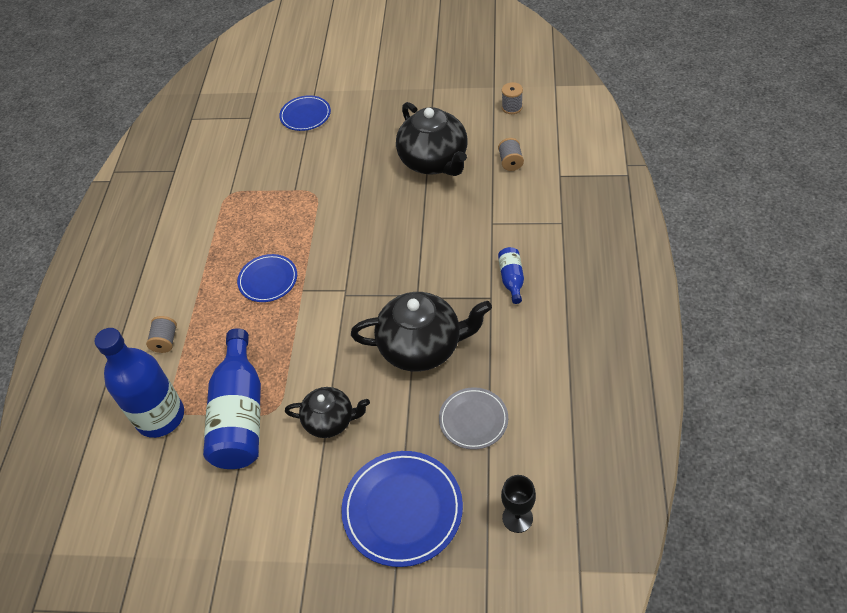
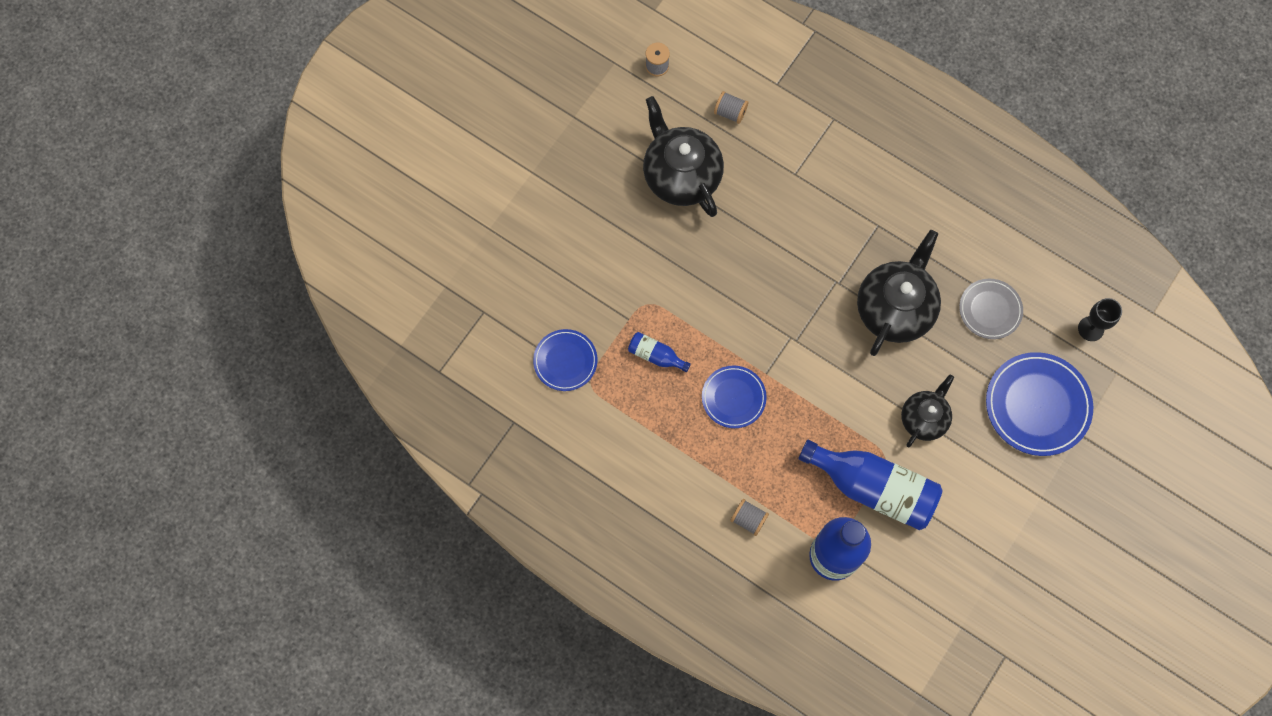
camera: 65 degrees left, 20 degrees up
(305, 115) = (523, 256): blue plate -> blue plate (565, 361)
(434, 161) = (681, 175): black teapot -> black teapot turned 120 degrees counterclockwise
(511, 279) = (869, 197): blue bottle -> blue bottle (655, 355)

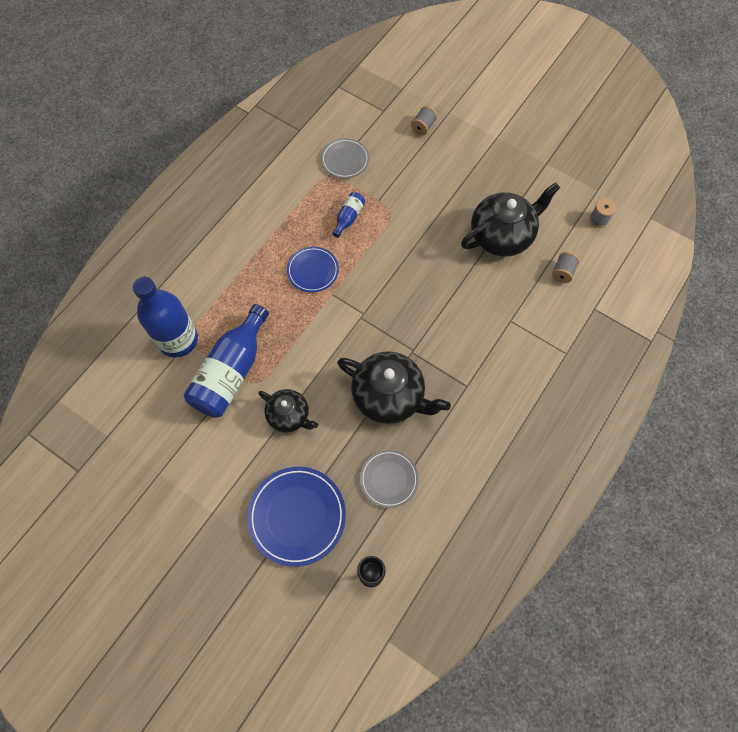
camera: 90 degrees right, 5 degrees down
(565, 361) = (345, 160): blue plate -> grey plate
(748, 519) = (214, 279): grey spool -> grey spool (423, 127)

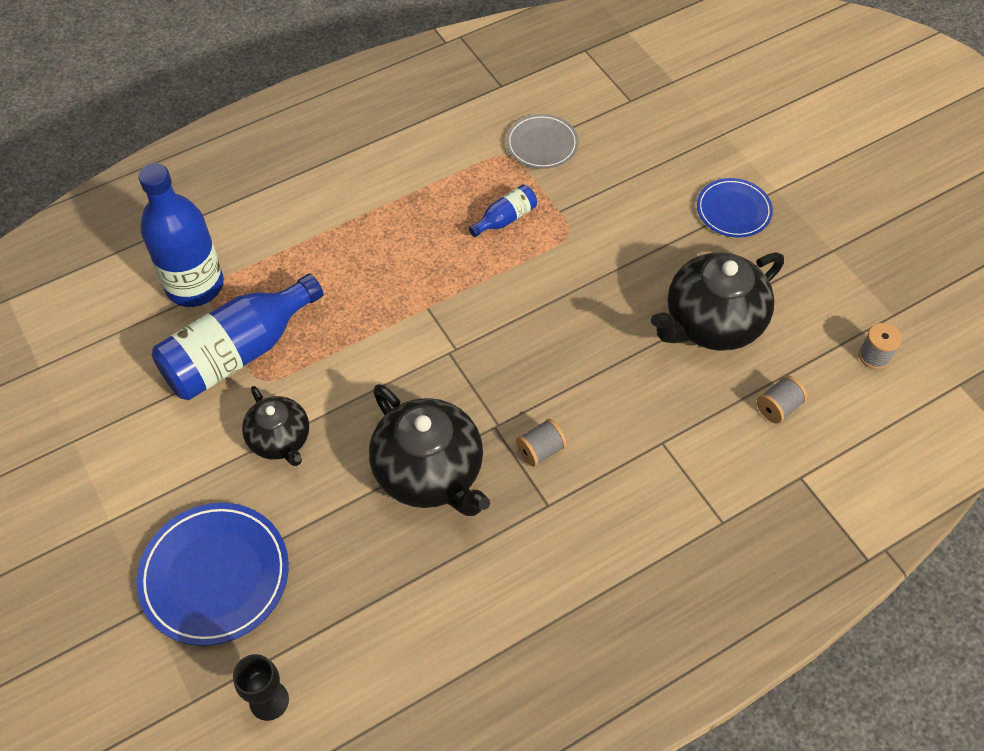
camera: 25 degrees right, 10 degrees down
(313, 271) = (418, 267): blue plate -> blue plate (733, 210)
(389, 479) = (366, 583): grey plate -> none
(423, 127) = (675, 140): grey spool -> grey spool (540, 450)
(502, 236) = (712, 323): black teapot -> black teapot turned 150 degrees clockwise

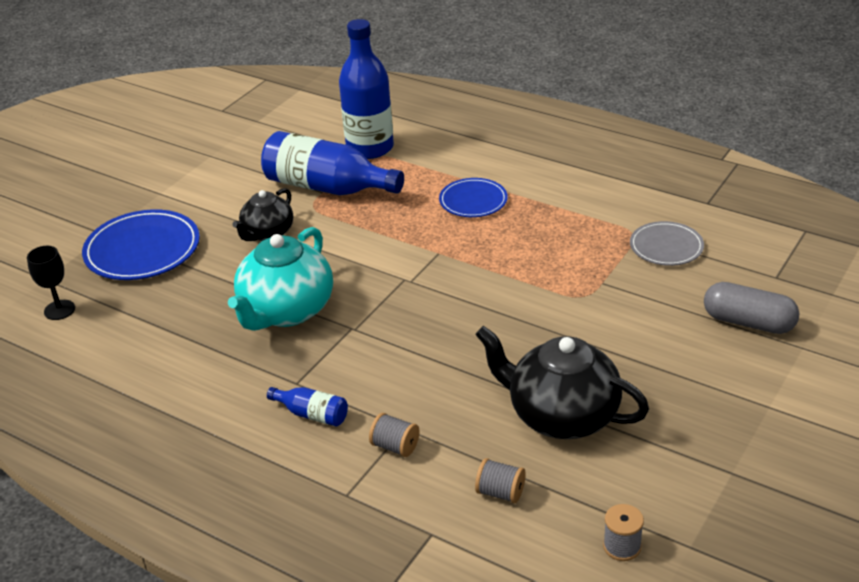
camera: 65 degrees right, 20 degrees down
(430, 472) = (286, 311): black teapot -> turquoise teapot
(505, 219) = (564, 257): blue bottle -> blue bottle (312, 414)
(540, 450) = (346, 360): grey spool -> grey spool (395, 446)
(674, 147) = (748, 322): none -> grey capsule
(733, 210) = (711, 386): blue plate -> blue plate (473, 201)

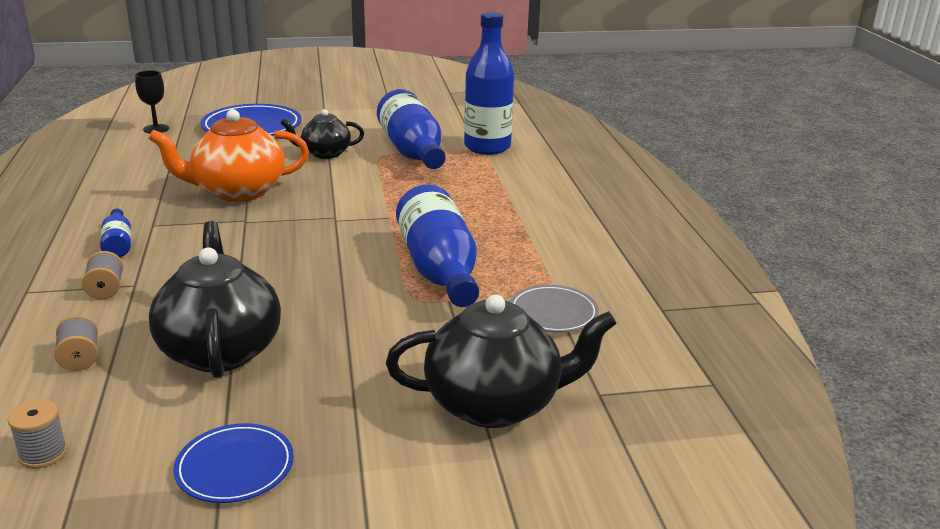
camera: 45 degrees right, 10 degrees down
(286, 311) = (238, 191): turquoise teapot -> orange teapot
(473, 201) = (481, 205): blue plate -> blue plate (235, 467)
(553, 267) = (439, 269): none -> blue bottle
(748, 322) = (494, 404): grey capsule -> black teapot

